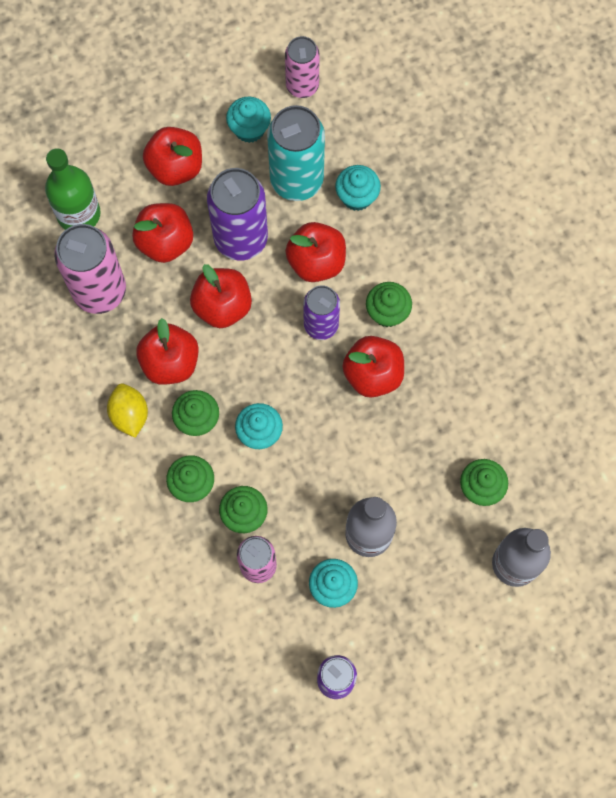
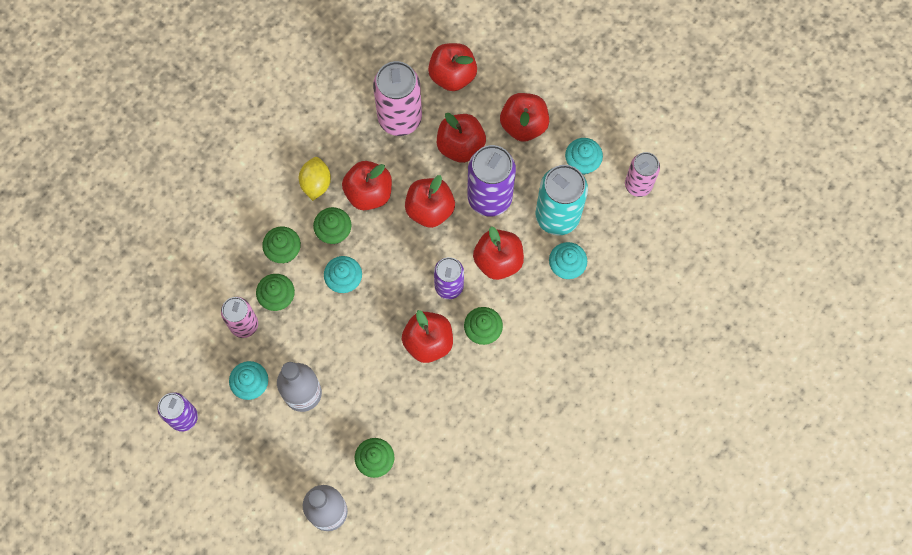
camera: 65 degrees right, 0 degrees up
(78, 214) = (452, 75): green bottle -> red apple
(129, 415) = (316, 183): yellow lemon -> yellow lemon turned 45 degrees counterclockwise

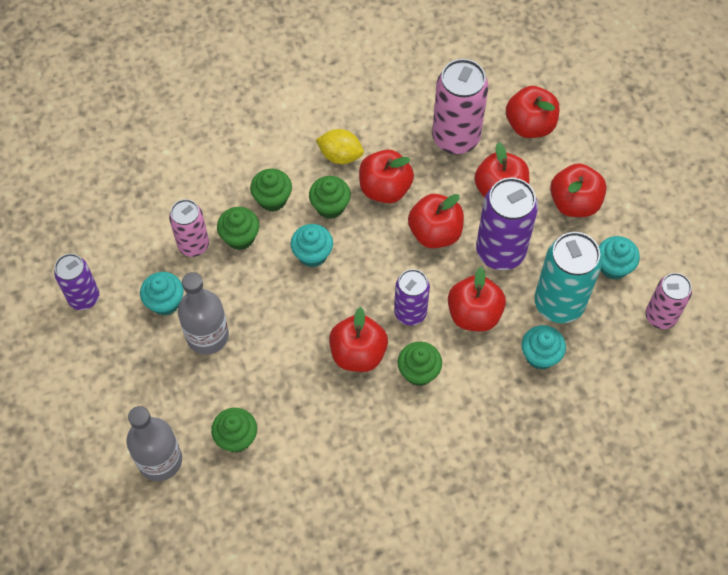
camera: 30 degrees right, 10 degrees down
(316, 183) = (340, 155): yellow lemon -> yellow lemon turned 75 degrees clockwise

